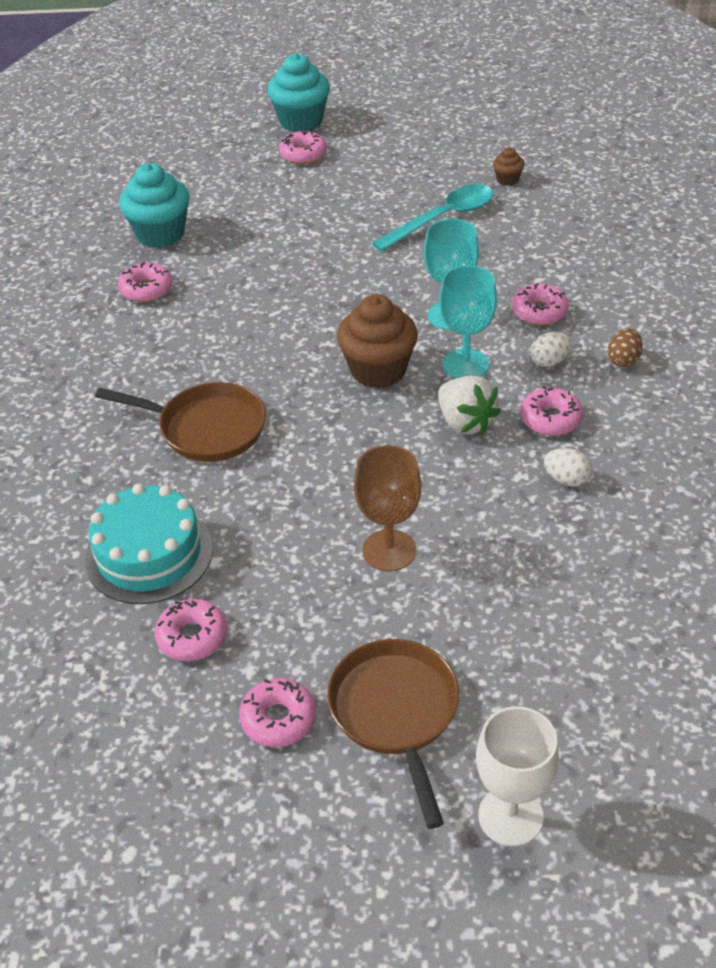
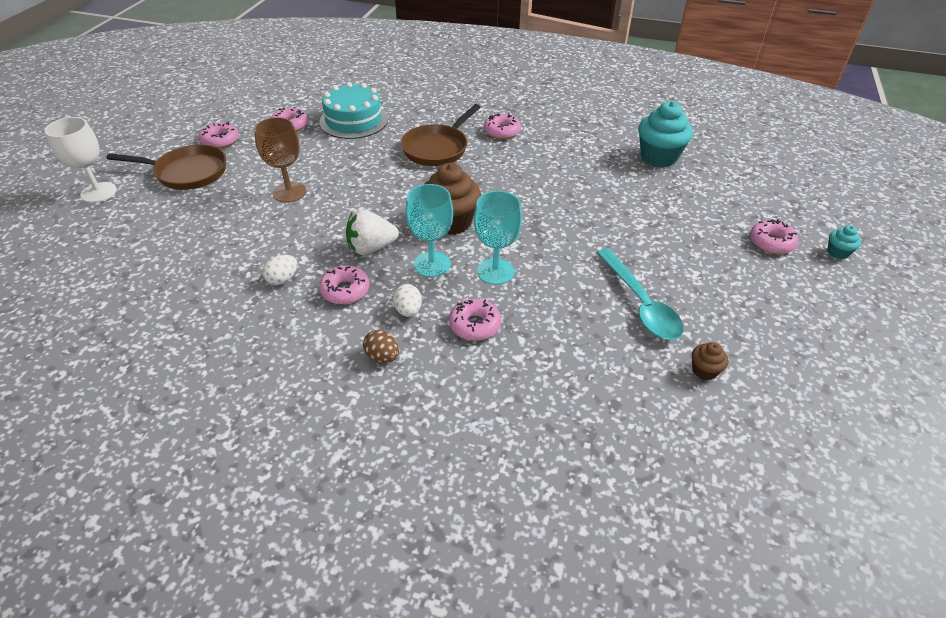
camera: 105 degrees right, 0 degrees up
(146, 289) = (591, 144): pink donut -> pink donut (502, 131)
(301, 121) = (837, 252): turquoise cupcake -> turquoise cupcake, size x0.47

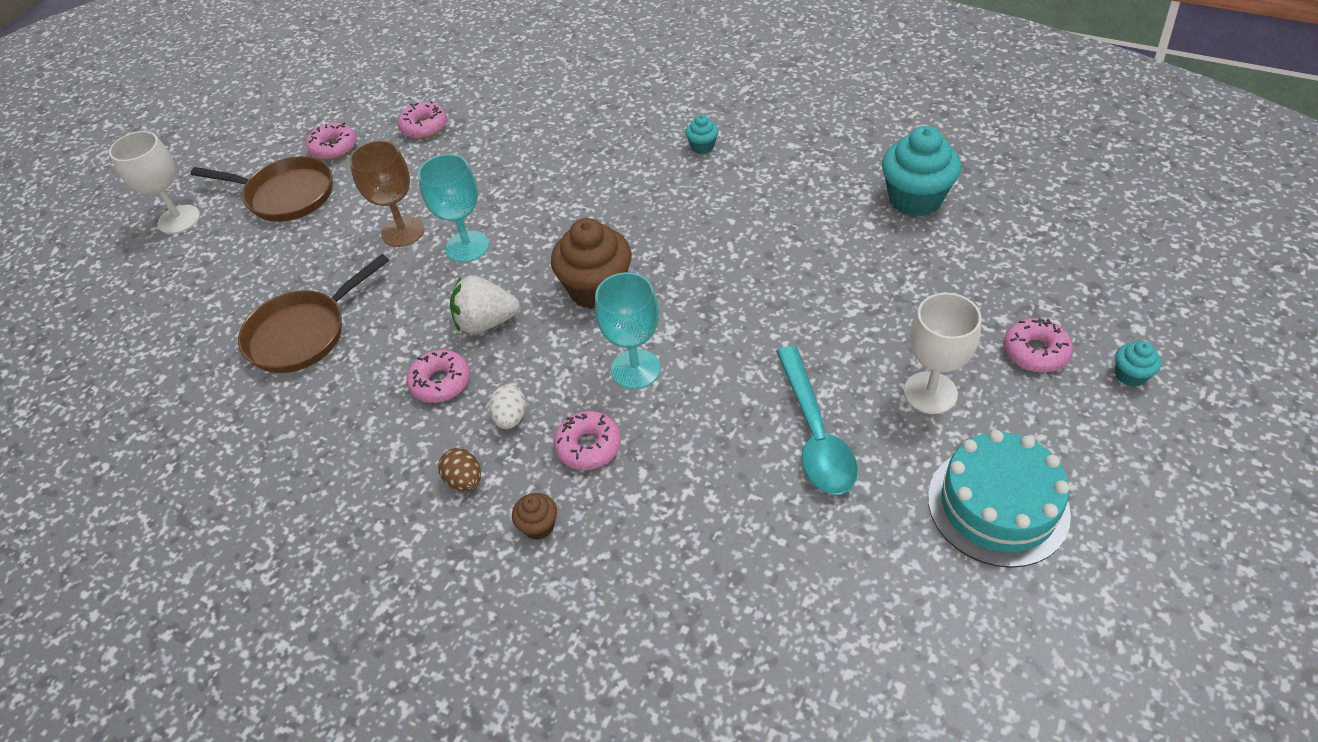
camera: 15 degrees right, 5 degrees up
(283, 279) = (369, 360): white egg -> none
(354, 120) = (508, 121): turquoise cake -> turquoise cake (998, 505)
(432, 264) = (556, 352): turquoise goblet -> turquoise goblet (467, 246)
(437, 148) = (608, 171): brown pan -> brown pan (303, 333)
(502, 131) = (702, 147): pink donut -> turquoise cupcake
(704, 371) = (870, 542): brown cupcake -> brown cupcake (538, 526)
(711, 272) = (930, 393): none -> white goblet

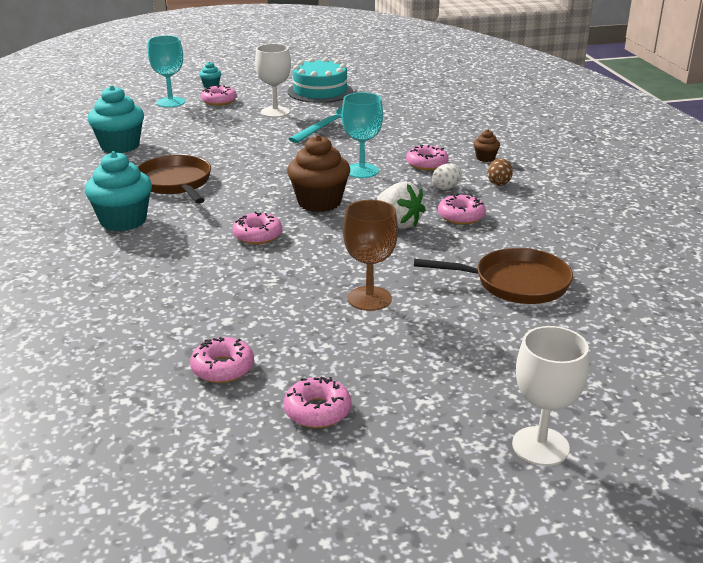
camera: 135 degrees left, 20 degrees down
(285, 195) = (416, 394): brown pan -> brown pan (175, 183)
(467, 246) = (345, 263): turquoise goblet -> turquoise goblet (170, 102)
(578, 215) = (257, 235): none -> pink donut
(702, 147) = (123, 221): turquoise cupcake -> turquoise cupcake, size x2.12

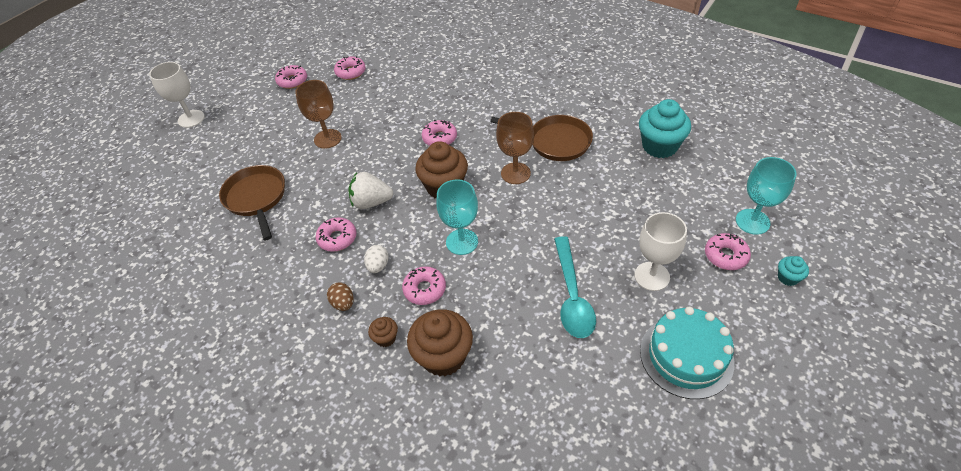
camera: 140 degrees right, 20 degrees up
(123, 221) = (525, 100): turquoise cupcake -> none
(248, 182) = (515, 173): none -> brown goblet
(455, 139) = (443, 356): none -> brown cupcake
(515, 283) = (256, 198): brown pan -> brown pan turned 105 degrees clockwise

